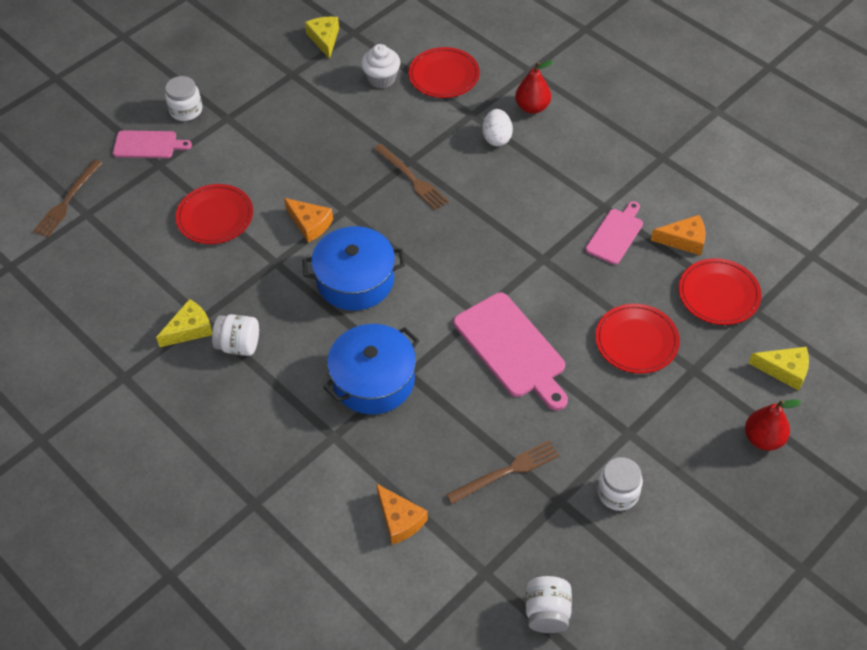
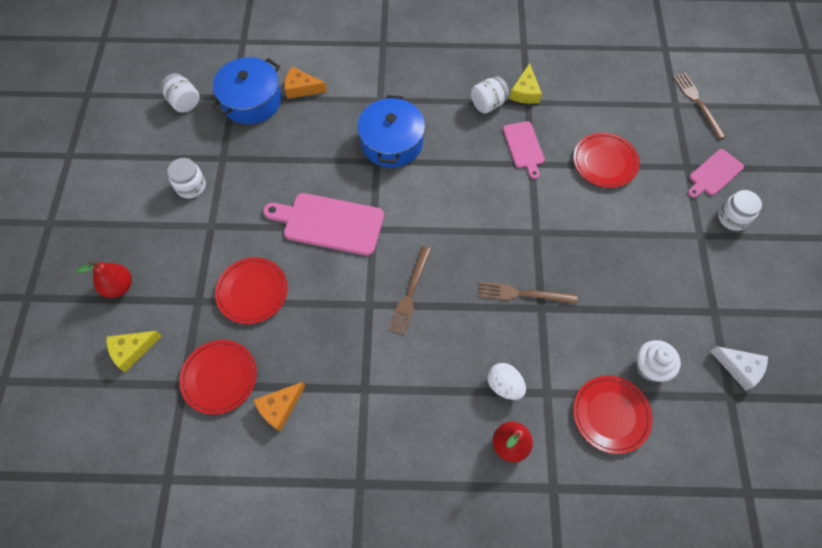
camera: 135 degrees right, 10 degrees up
(310, 224) = (544, 204): orange cheese -> none
(324, 39) = (740, 368): yellow cheese -> white cheese
(355, 280) = (471, 191): blue pot -> blue pot (251, 101)
(506, 471) = (266, 151): brown fork -> brown fork (410, 293)
(615, 234) = (335, 369): pink cutting board -> pink cutting board (524, 147)

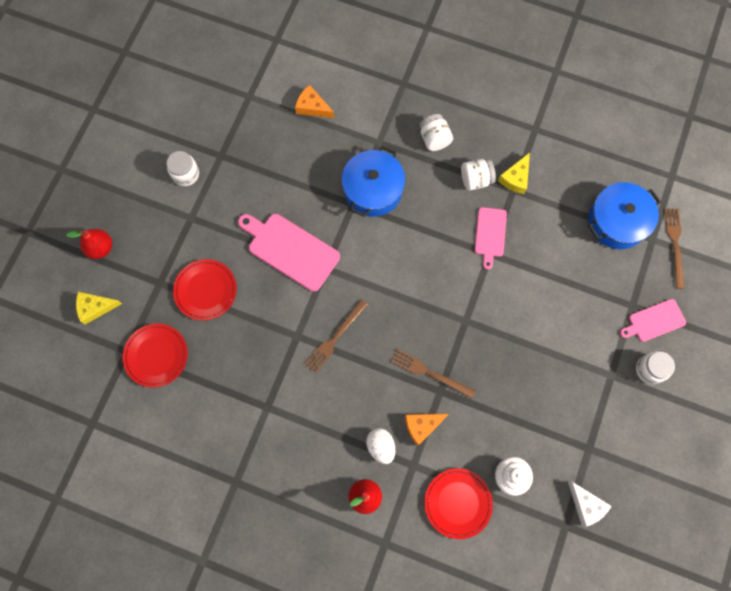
camera: 20 degrees right, 10 degrees up
(184, 102) = (205, 88): white jar -> white jar (434, 139)
(251, 101) = (264, 106): blue pot -> blue pot (617, 222)
(279, 408) = (195, 398): orange cheese -> orange cheese (422, 426)
(604, 162) = (557, 275): red plate -> none

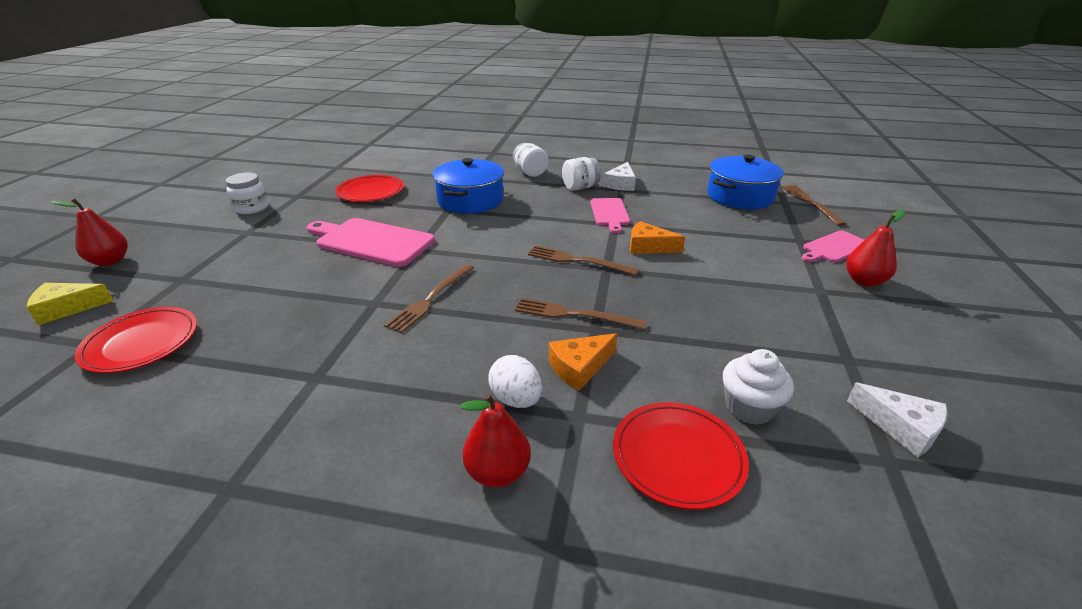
camera: 10 degrees left, 40 degrees down
(205, 290) = (247, 279): red plate -> red plate (370, 192)
(312, 107) = (402, 167): orange cheese -> orange cheese (648, 247)
(446, 306) = (577, 261): none -> brown fork
(515, 178) = (621, 184): yellow cheese -> white cheese
(649, 369) = (864, 281): white jar -> red pear

